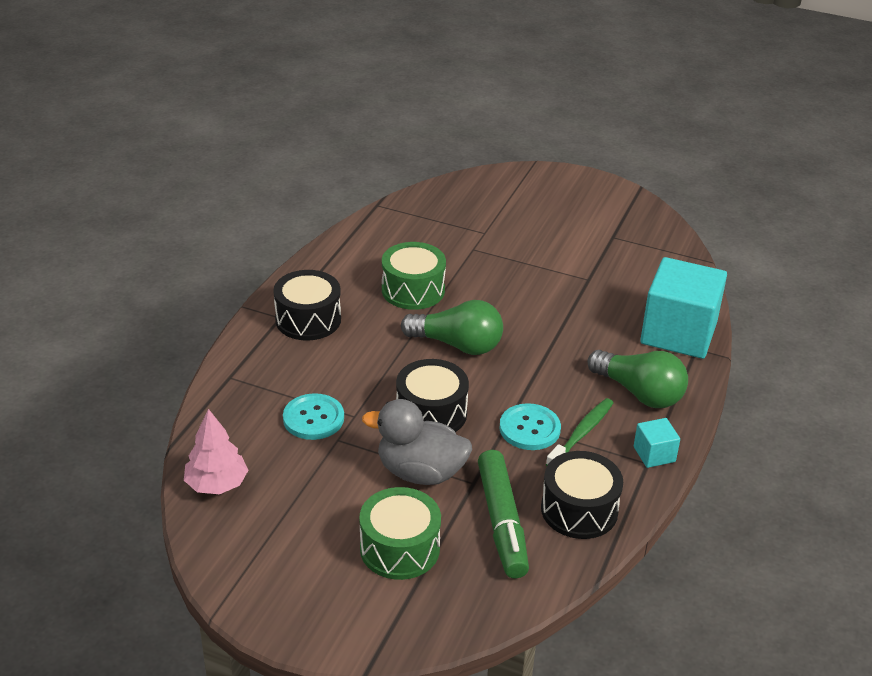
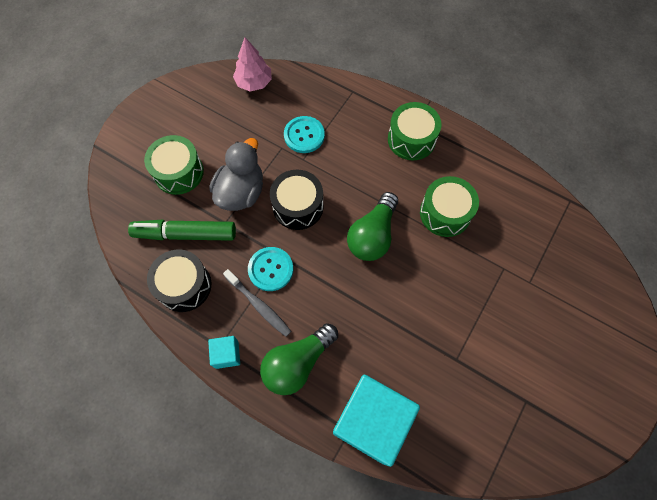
camera: 100 degrees right, 30 degrees up
(308, 319) = (411, 139): black drum -> green drum
(581, 433) = (259, 305): green toothbrush -> grey toothbrush

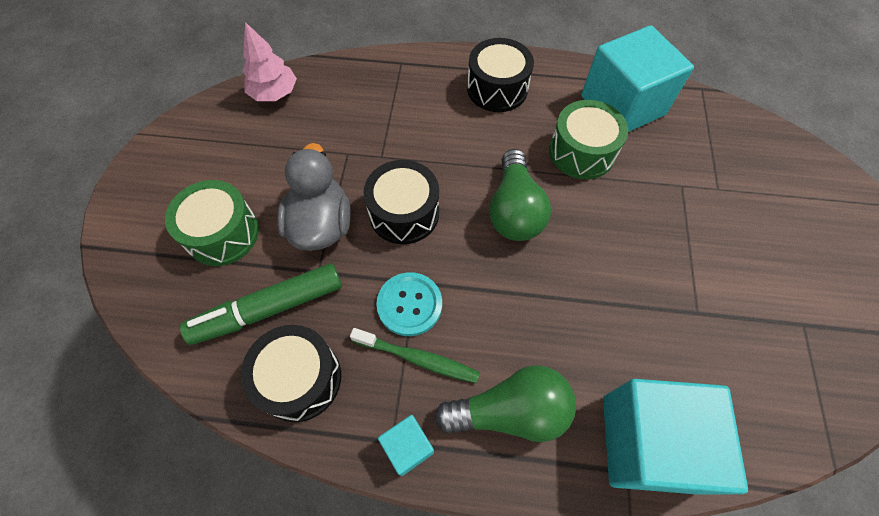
camera: 25 degrees left, 5 degrees down
(259, 305) = (418, 358): grey toothbrush -> green toothbrush
(297, 363) = (510, 411): green light bulb -> green light bulb turned 120 degrees counterclockwise
(304, 135) = (368, 129): turquoise button -> none
(411, 139) = (497, 89): green drum -> black drum
(498, 189) = (622, 105): none -> turquoise cube

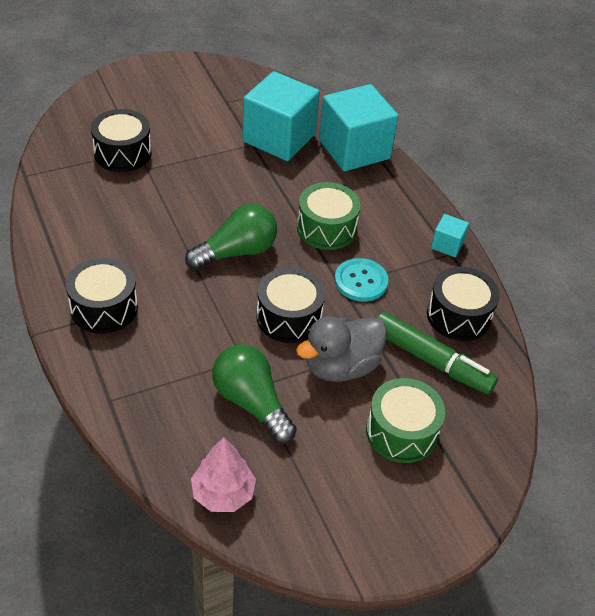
camera: 125 degrees left, 15 degrees down
(418, 358) = (393, 261): green toothbrush -> none
(510, 411) = (387, 208): green light bulb -> green light bulb (251, 403)
(581, 152) = (149, 230): green drum -> green drum (326, 228)
(622, 105) = (76, 218): turquoise cube -> turquoise cube (279, 138)
(716, 174) = (123, 153): none -> black drum

